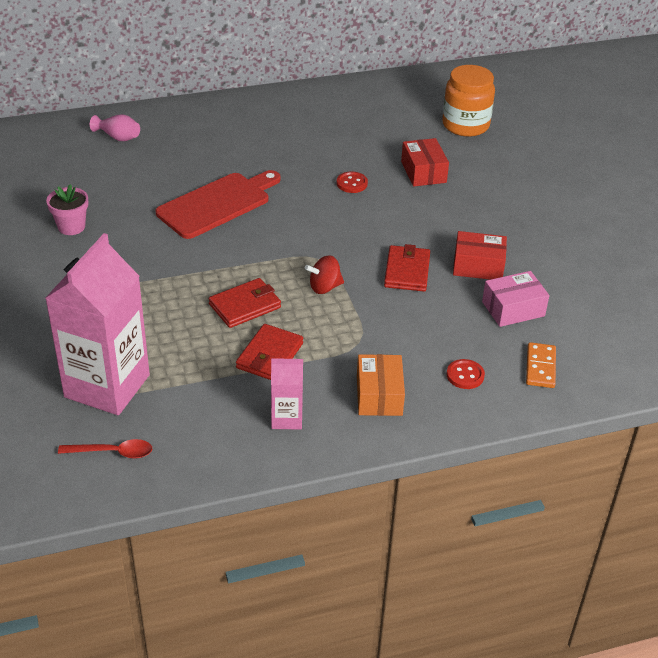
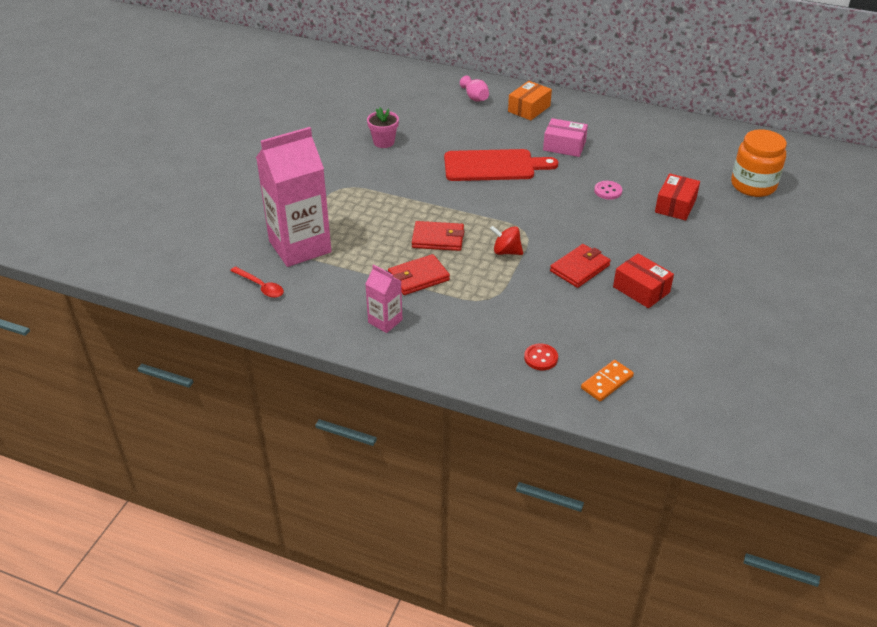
camera: 40 degrees right, 0 degrees up
(352, 183) = (608, 191): red button -> pink button
(379, 395) = (463, 339): orange box -> orange box (529, 109)
(513, 309) = (634, 332): pink box -> pink box (564, 146)

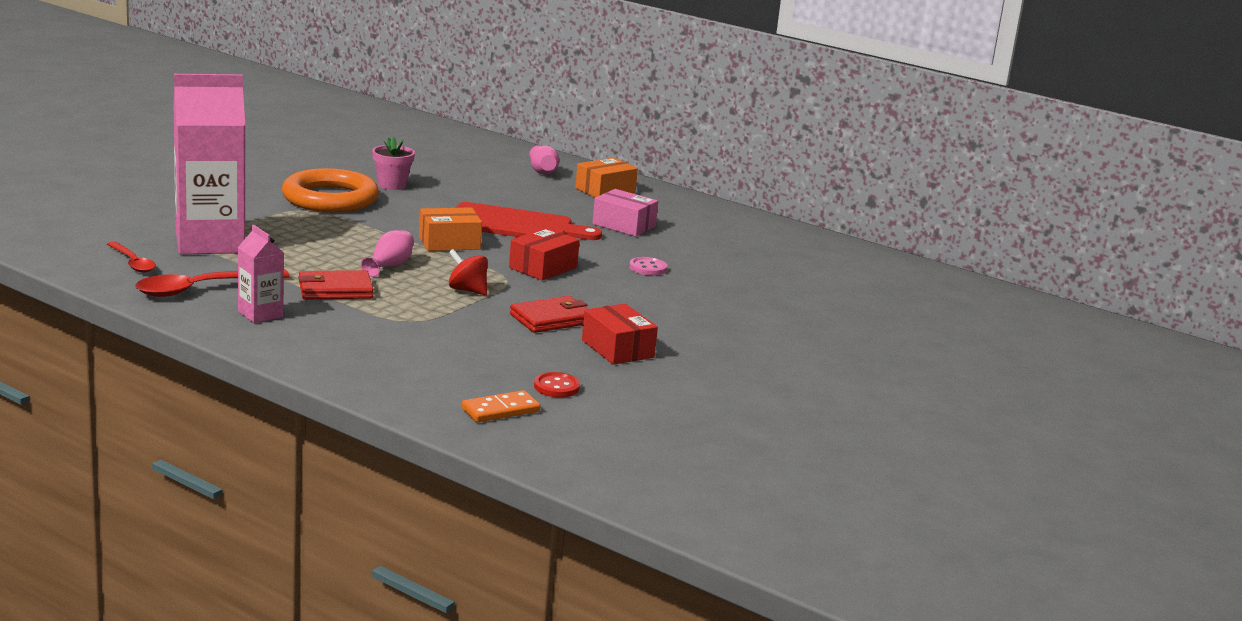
camera: 10 degrees right, 20 degrees down
(327, 303) = (202, 289): none -> red spoon
(351, 170) = (330, 199): none -> orange ring
(438, 239) = (389, 266): red wallet -> pink vase
(462, 199) = (449, 243): none -> orange box
(541, 358) = (432, 376): red button -> red button (556, 387)
(675, 205) = (728, 294): red box -> red box (543, 268)
(753, 185) = (852, 296): orange jar -> none

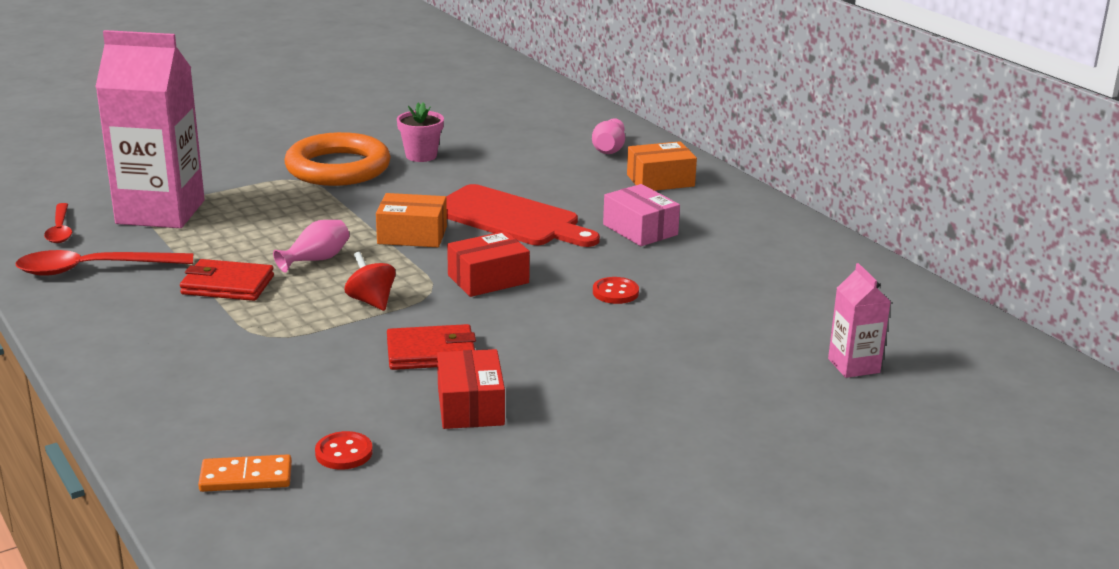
camera: 25 degrees right, 5 degrees up
(260, 314) = (118, 308): pink carton -> pink carton (853, 366)
(648, 268) = (615, 292): pink button -> red button

